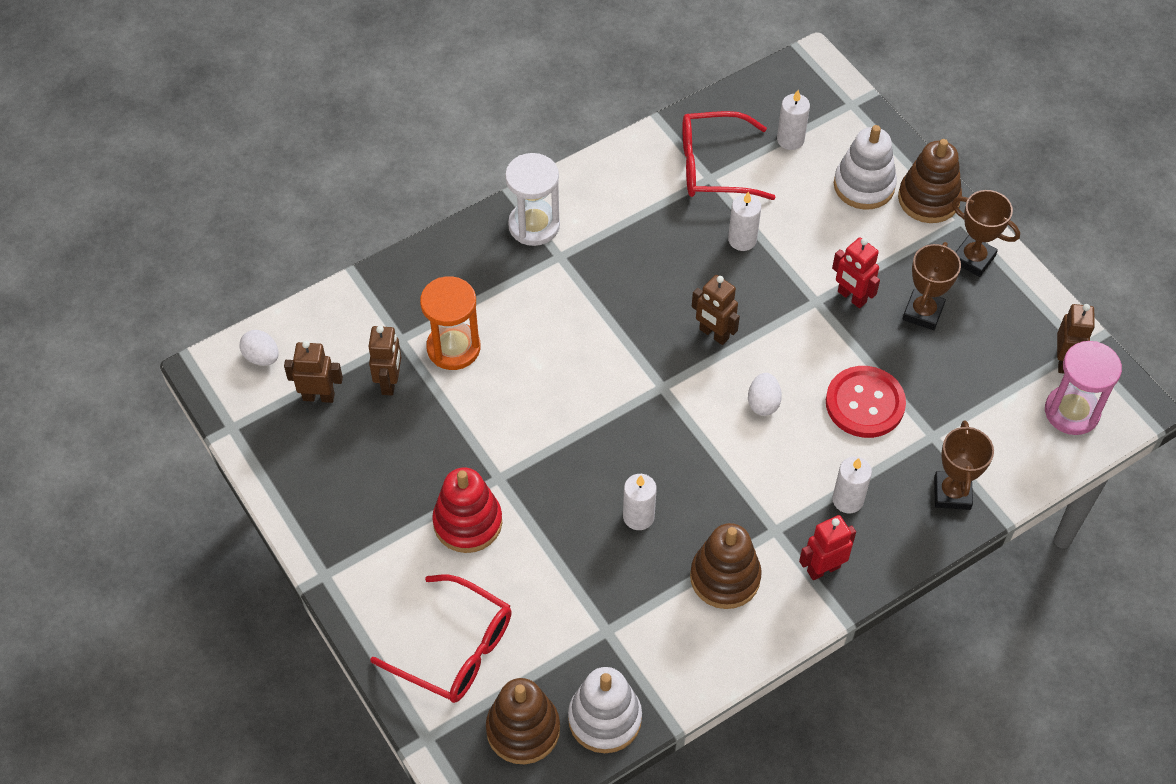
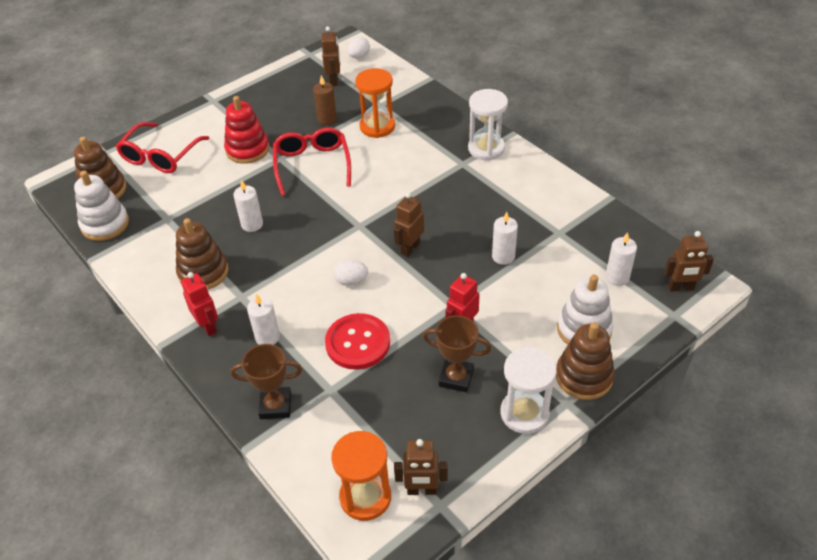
camera: 85 degrees right, 10 degrees down
(390, 382) = (347, 105): brown robot -> brown robot (681, 288)
(418, 412) = (327, 119): none -> brown candle
(714, 166) = (571, 234): red glasses -> red glasses (312, 165)
(973, 259) = (524, 413): brown trophy -> white hourglass
(1071, 412) = (365, 497): pink hourglass -> orange hourglass

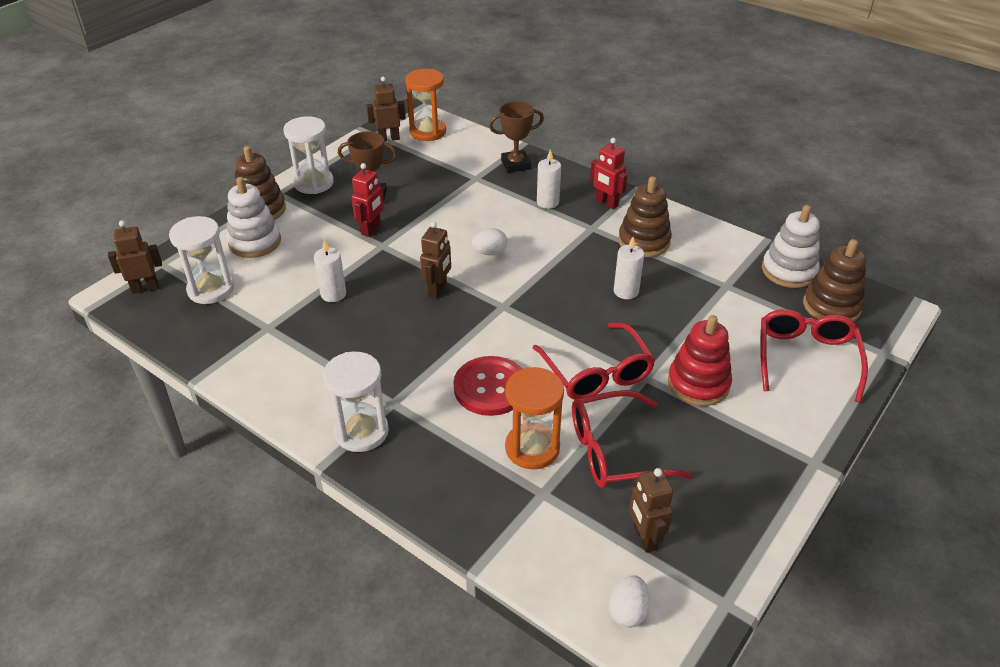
camera: 165 degrees right, 5 degrees down
(327, 119) = (615, 451): brown candle -> red glasses
(358, 343) = (465, 208): red button -> red button (490, 387)
(617, 277) = (211, 289): white candle -> white hourglass

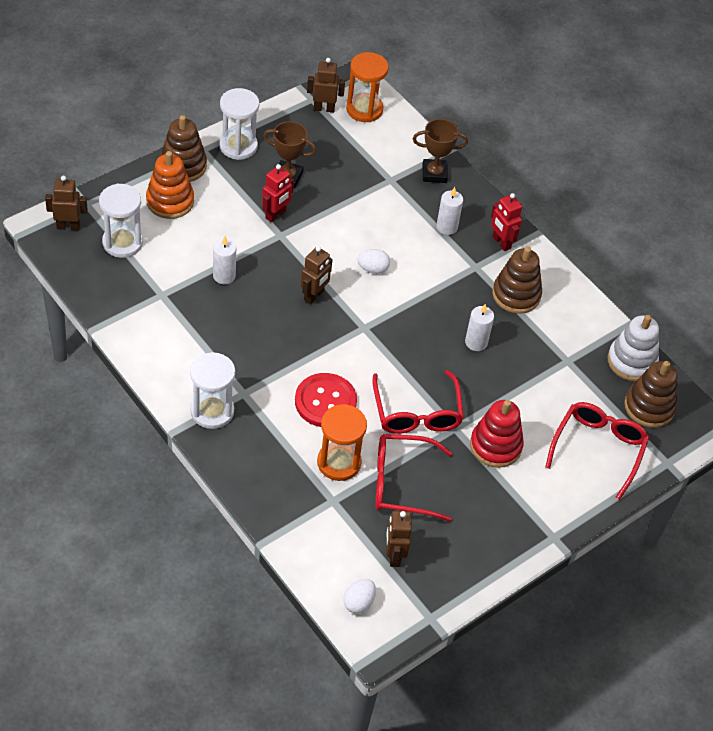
camera: 10 degrees right, 10 degrees up
(255, 242) = (170, 201): white stacking toy -> orange stacking toy

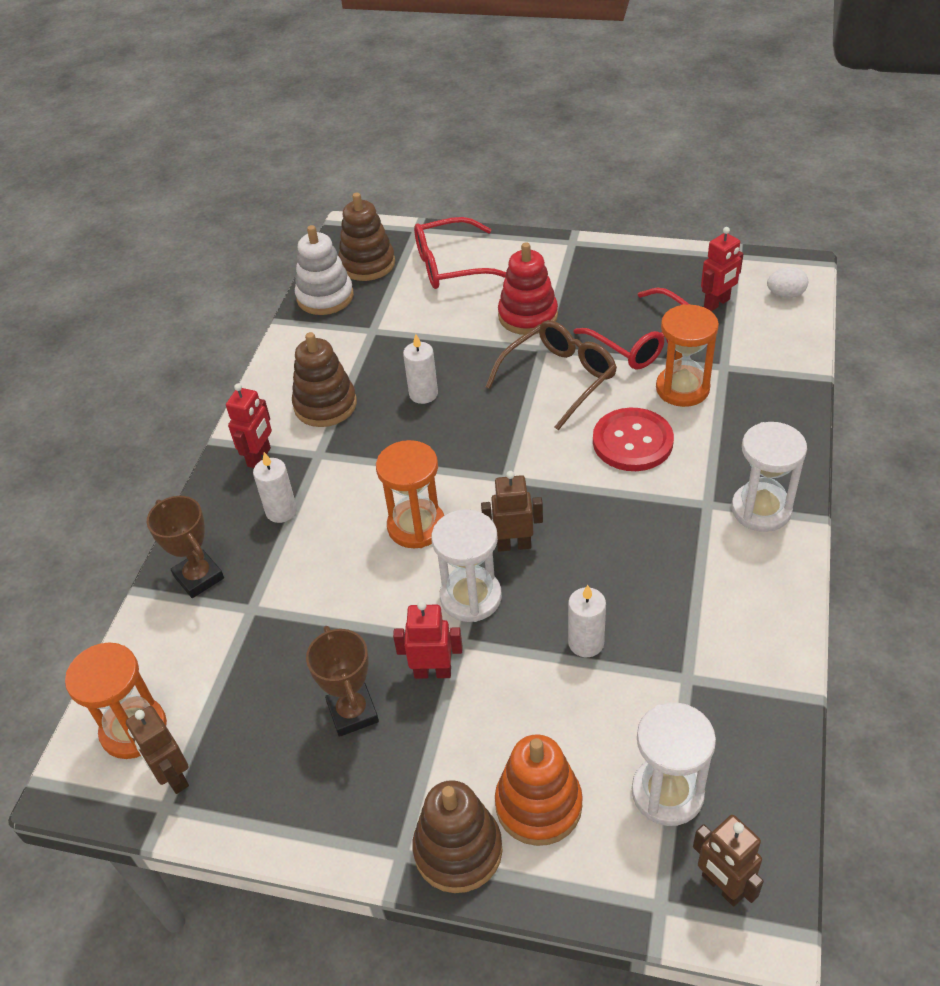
camera: 120 degrees left, 5 degrees down
(238, 146) = (350, 816): white hourglass -> white hourglass (470, 597)
(373, 269) = (416, 526): white egg -> orange hourglass
(394, 555) = (717, 303): brown robot -> red robot
(417, 412) = (559, 379): red glasses -> brown glasses

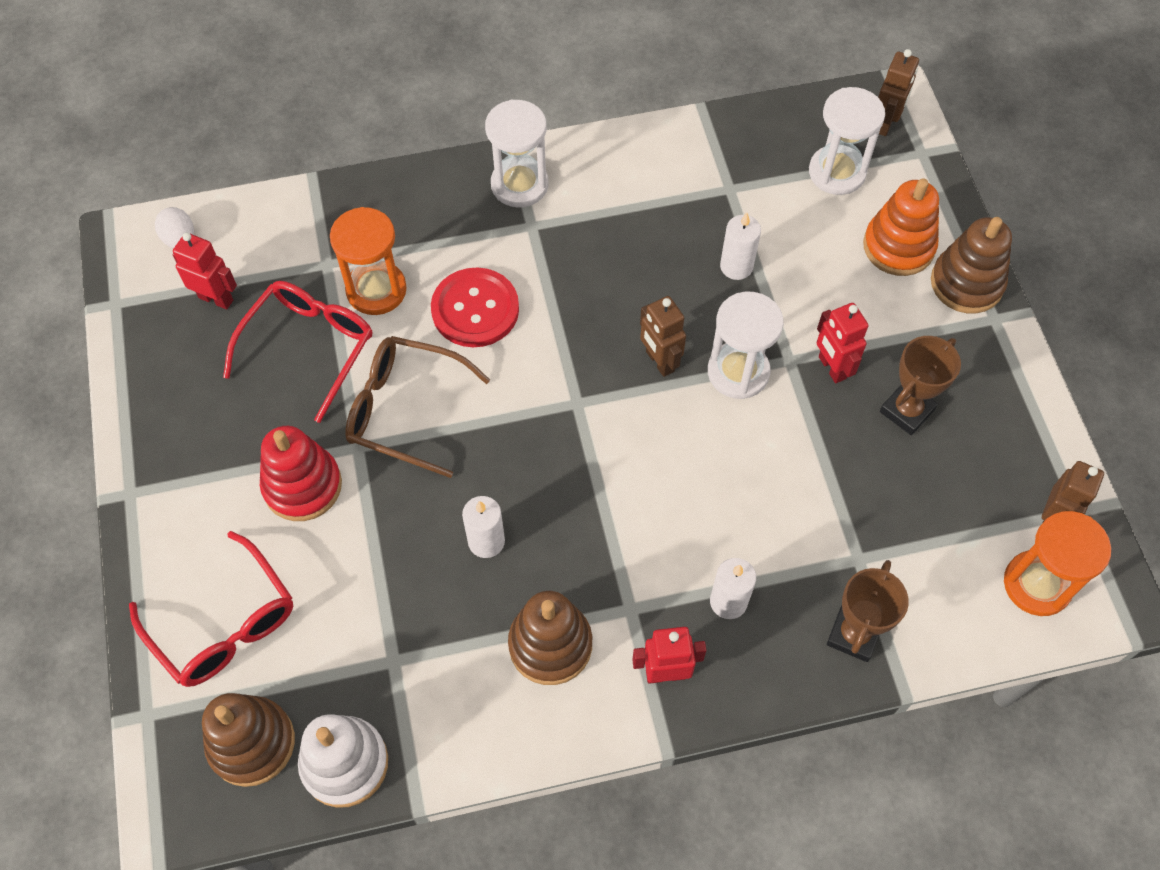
camera: 120 degrees left, 15 degrees up
(416, 526) = (680, 457): orange hourglass -> none

